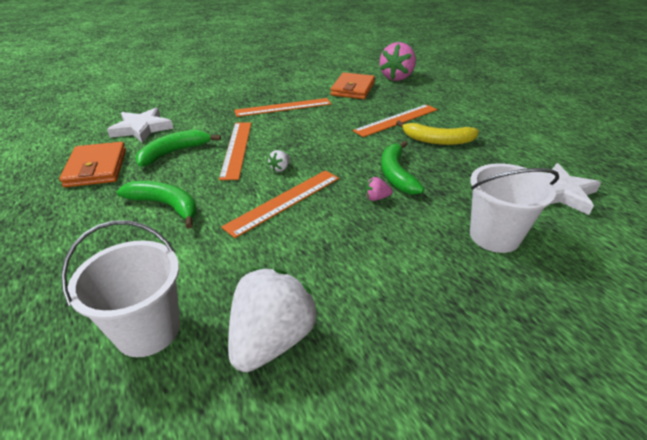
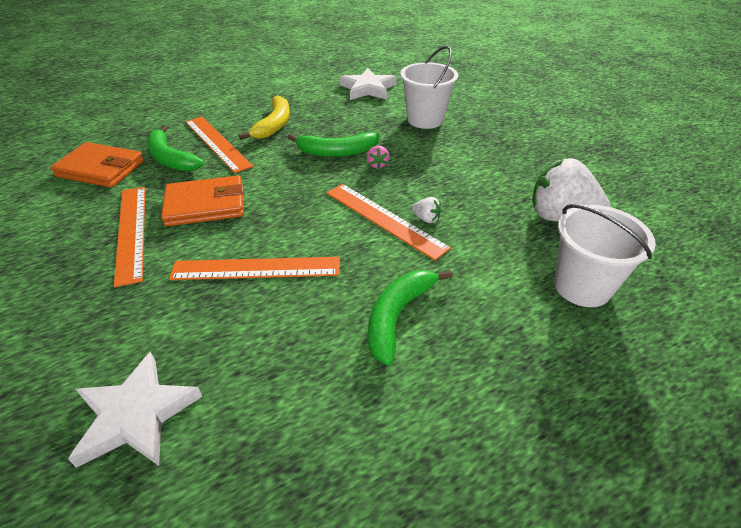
camera: 90 degrees left, 5 degrees up
(97, 168) = (287, 442): orange wallet -> orange wallet (205, 205)
(174, 152) = (252, 339): green banana -> green banana (170, 158)
(280, 168) = (316, 225): white strawberry -> white strawberry (426, 219)
(396, 77) = (84, 133): pink strawberry -> none

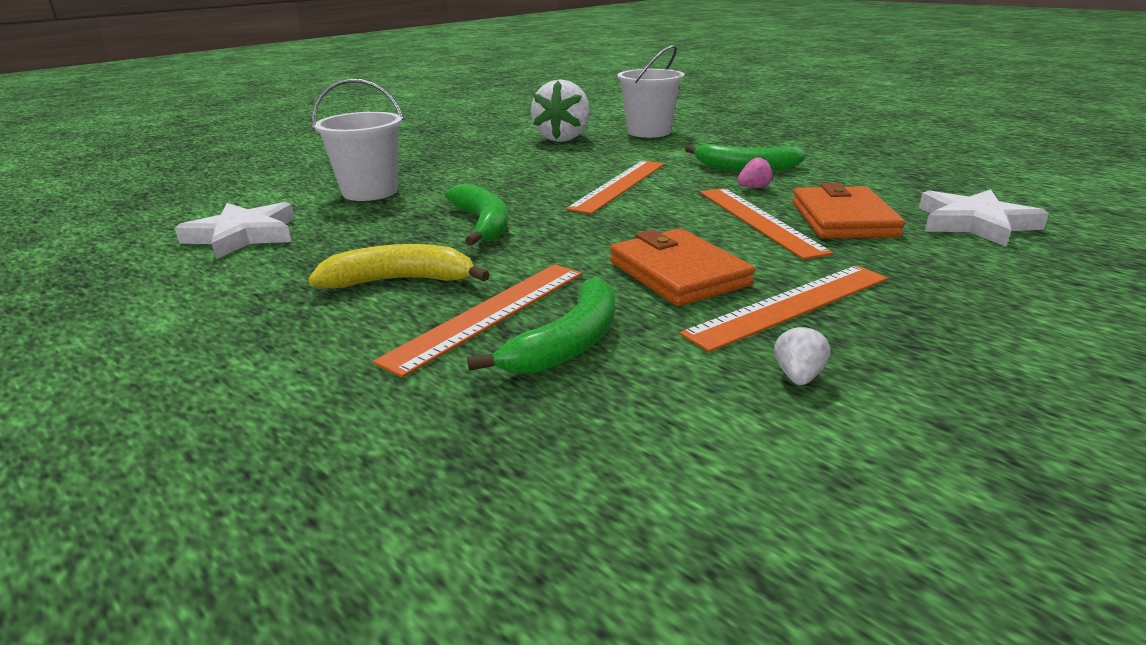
camera: 105 degrees left, 15 degrees down
(101, 169) = (658, 412): orange wallet -> orange wallet (843, 219)
(377, 165) = (507, 200): pink strawberry -> pink strawberry (754, 187)
(426, 219) = (603, 172): white strawberry -> white strawberry (798, 376)

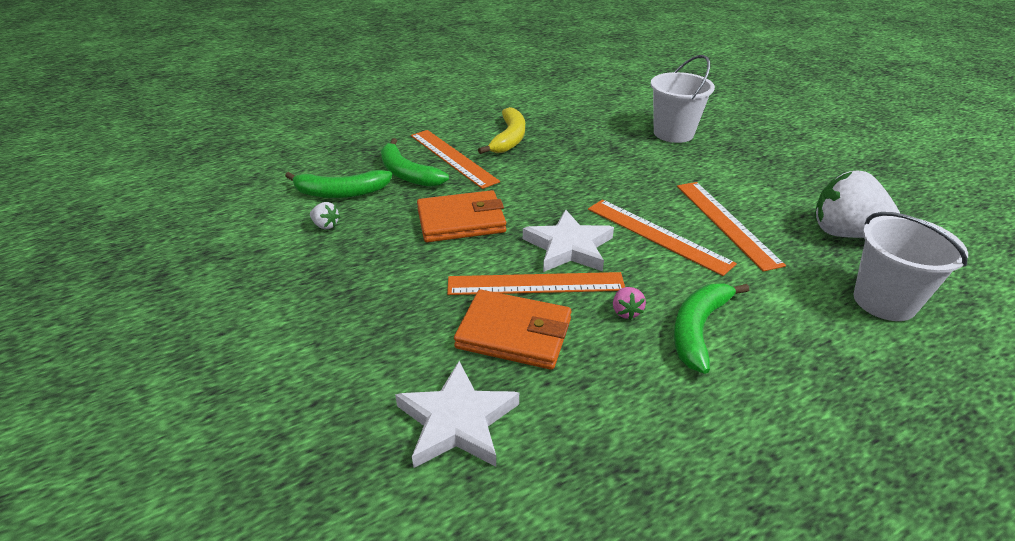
camera: 105 degrees right, 10 degrees up
(243, 235) = (601, 100): white star -> white star (569, 247)
(483, 224) = (586, 167): green banana -> green banana (340, 193)
(790, 305) = (391, 248): orange ruler -> orange ruler (726, 223)

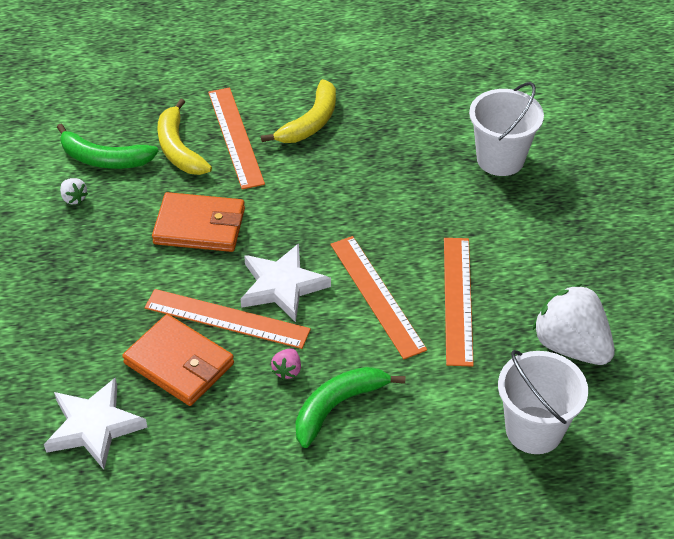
camera: 20 degrees right, 10 degrees up
(407, 173) = (178, 148): green banana -> yellow banana

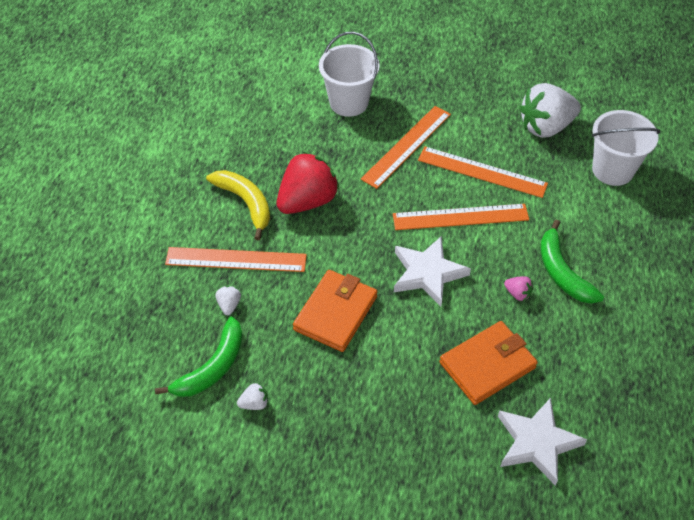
camera: 70 degrees left, 5 degrees up
(178, 148) = (229, 305): yellow banana -> white strawberry
(227, 319) = (450, 320): orange ruler -> orange ruler (406, 146)
(336, 166) = (307, 201): none -> red strawberry

